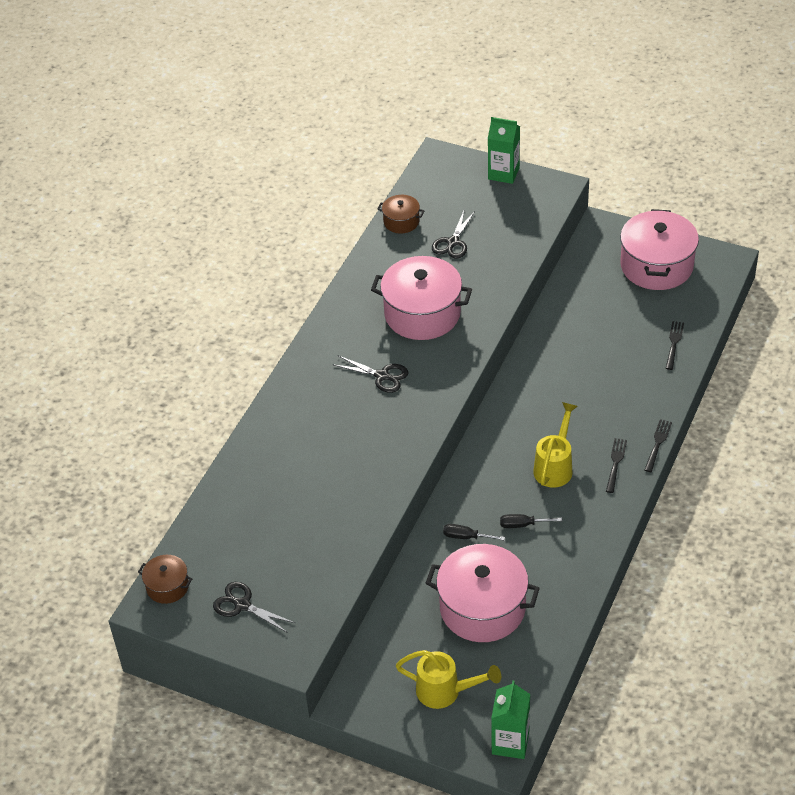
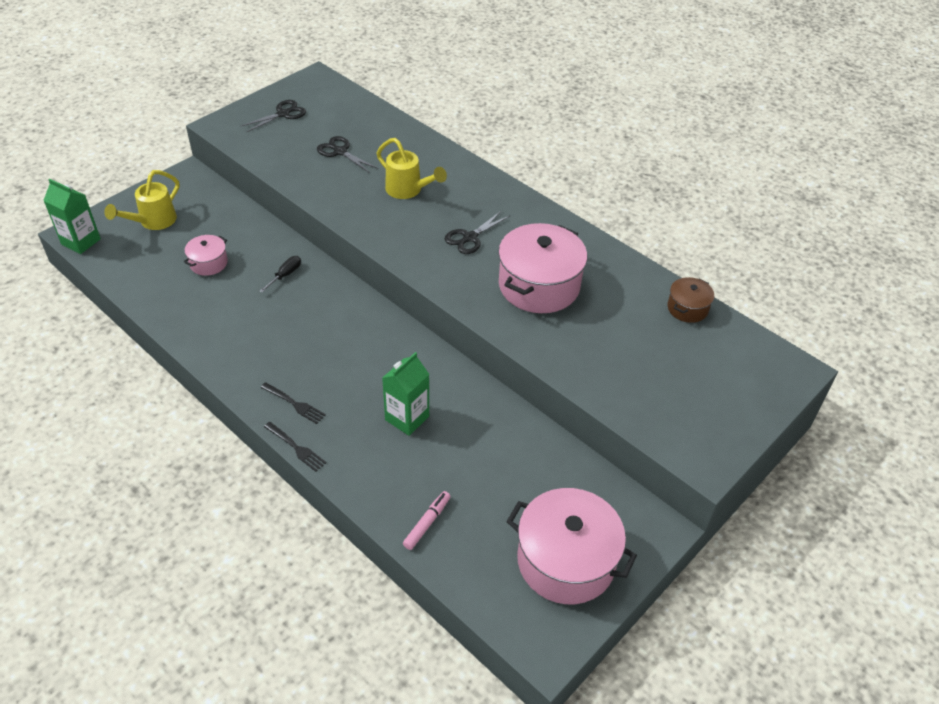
camera: 105 degrees right, 0 degrees up
(167, 586) = (327, 87): brown pot -> none
(453, 242) = (638, 338): black scissors -> black scissors (340, 151)
(482, 608) = (208, 263): pink pot -> pink pot, size x0.49
(503, 173) = (748, 419): green carton -> green carton (407, 418)
(522, 525) = (271, 313): black screwdriver -> none
(555, 466) = (321, 358): yellow watering can -> yellow watering can (408, 190)
(674, 344) = (427, 523): black fork -> pink marker

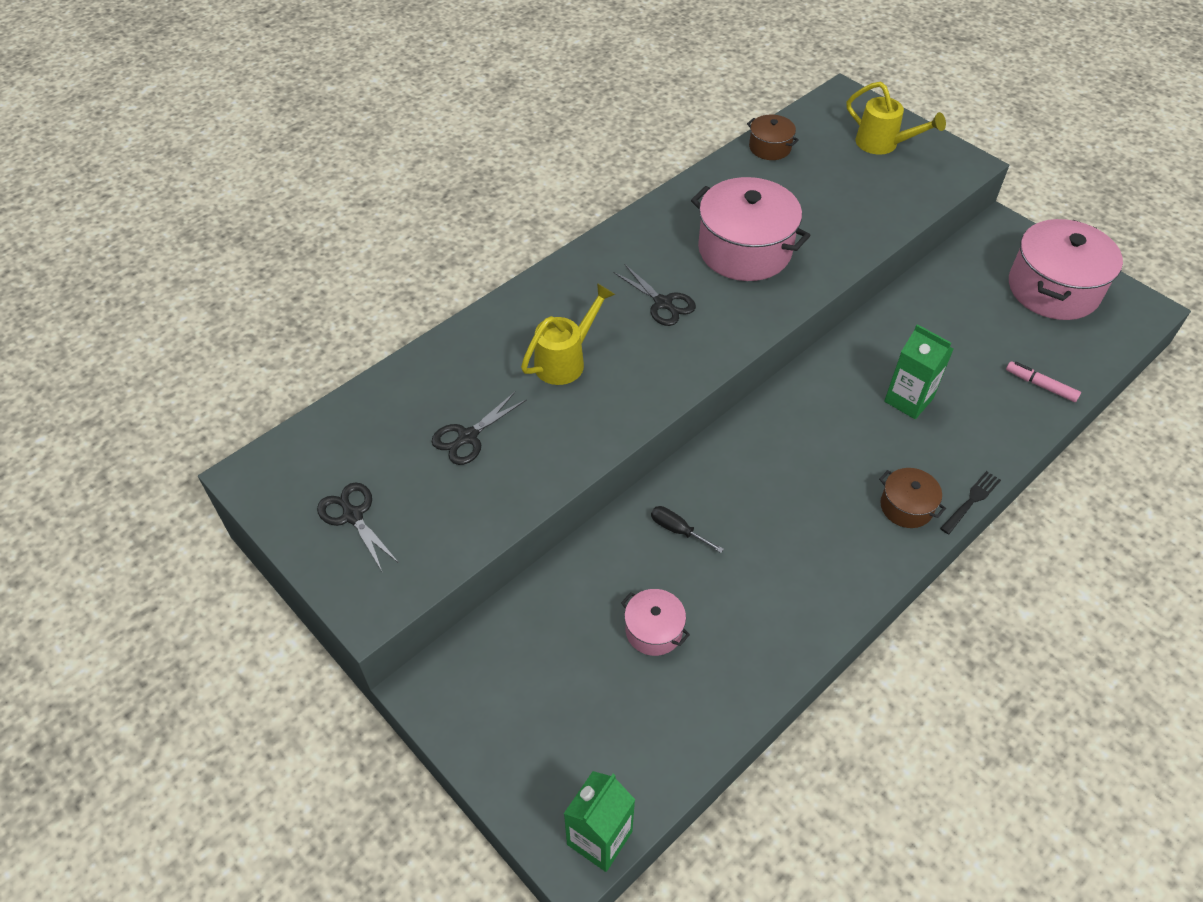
camera: 85 degrees left, 5 degrees up
(153, 222) = (552, 726): yellow watering can -> yellow watering can (883, 144)
(294, 404) = (906, 507): black fork -> brown pot

